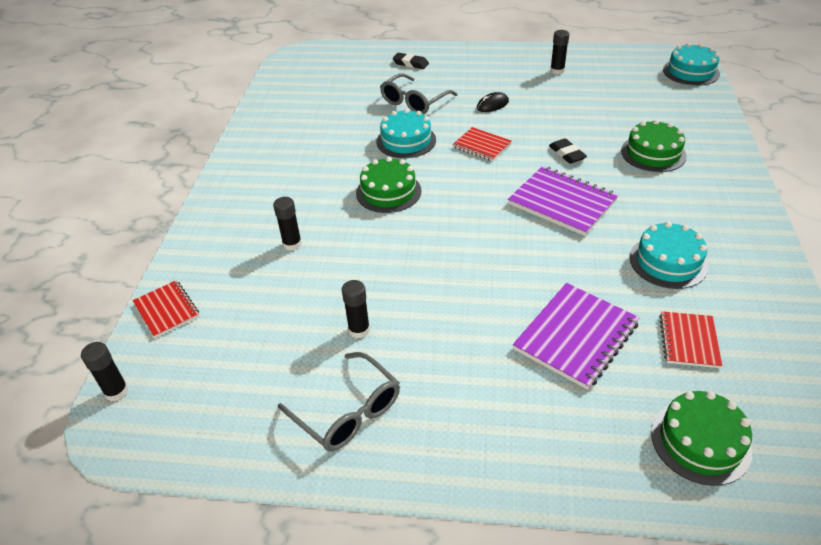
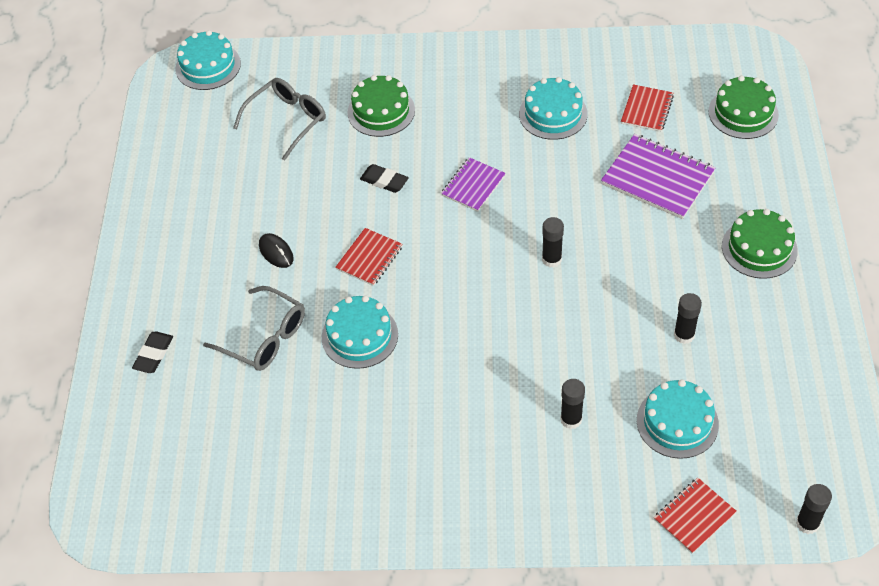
camera: 95 degrees left, 10 degrees up
(263, 311) = (677, 422): none -> turquoise cake
(347, 411) = (777, 329): grey glasses -> grey glasses (286, 121)
(388, 192) = (467, 340): green cake -> green cake (759, 248)
(557, 71) = (193, 188): black glue stick -> black glue stick (551, 259)
(562, 202) = (473, 186): purple notebook -> purple notebook, size x0.60
(567, 154) = (384, 181): black eraser -> black eraser turned 60 degrees clockwise
(689, 341) = (647, 110): red notebook -> red notebook turned 75 degrees counterclockwise

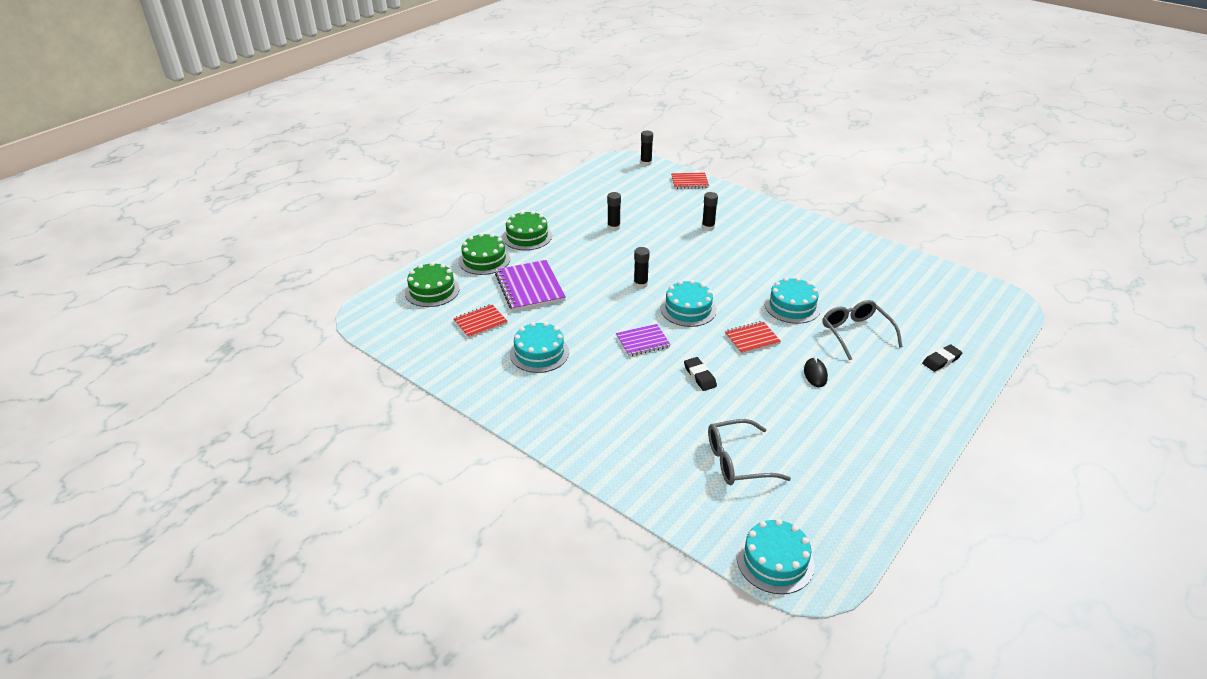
camera: 145 degrees left, 15 degrees down
(381, 111) = (655, 424): green cake -> green cake (484, 260)
(677, 422) = (658, 205): turquoise cake -> turquoise cake (688, 309)

